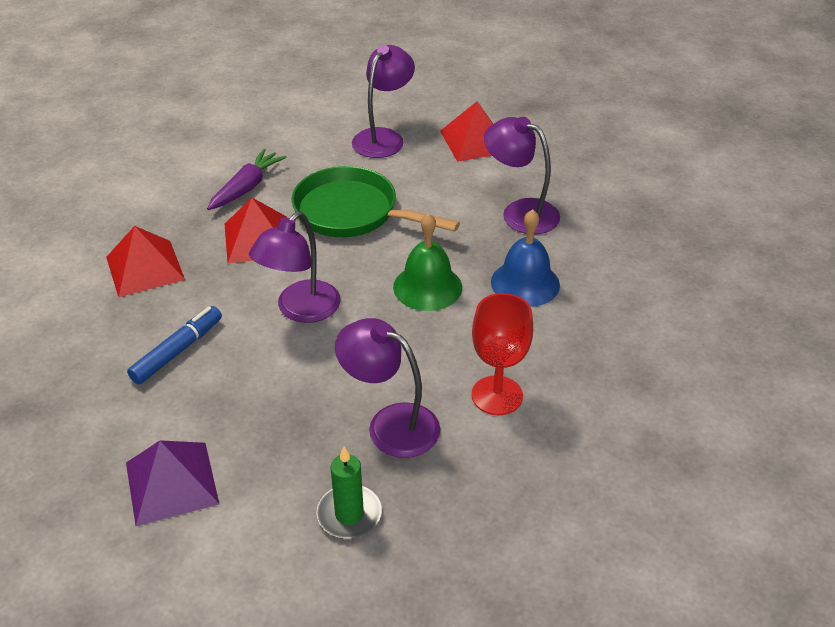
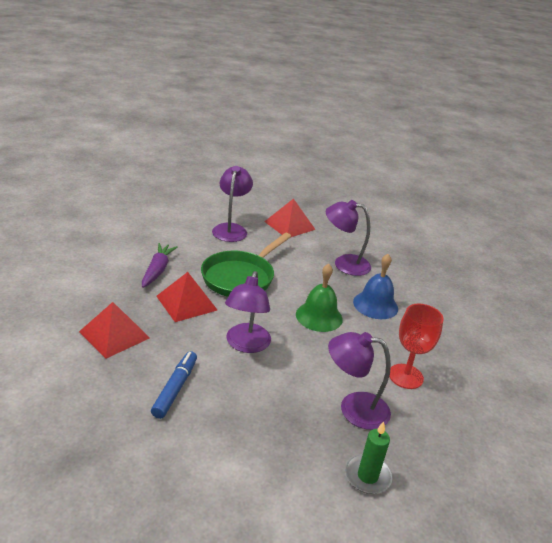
camera: 25 degrees left, 10 degrees down
(171, 483) = (229, 486): purple pyramid -> none
(352, 213) = (241, 277): green pan -> green pan turned 60 degrees counterclockwise

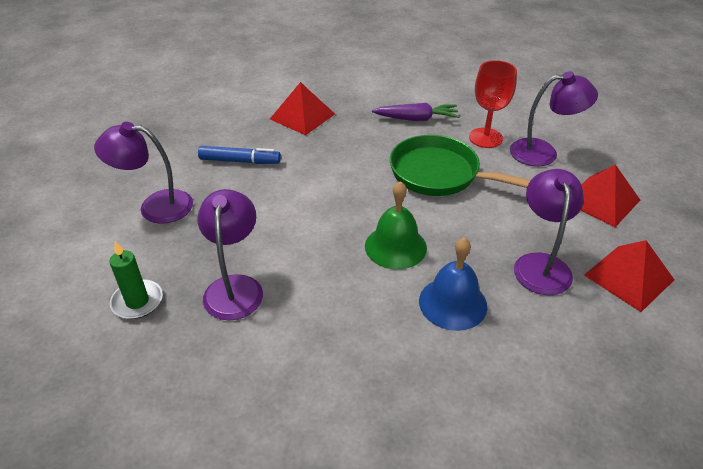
camera: 85 degrees right, 10 degrees up
(186, 303) = (370, 146): red pyramid -> red pyramid (628, 277)
(246, 345) = (317, 194): purple lamp -> purple lamp (155, 206)
(405, 376) = (304, 337): red goblet -> red goblet (485, 138)

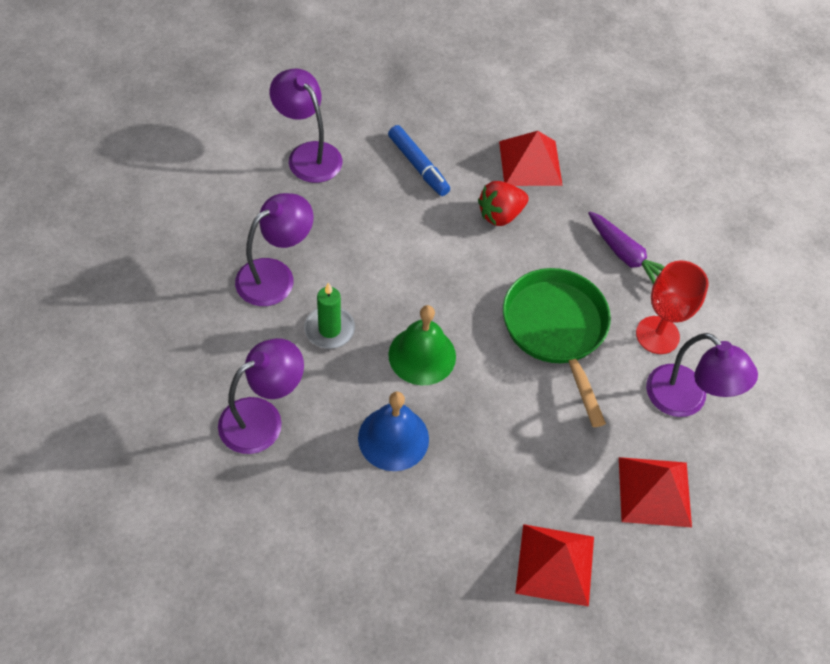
camera: 45 degrees right, 15 degrees up
(137, 301) = (207, 226): green candle -> green candle (329, 329)
(325, 148) = (500, 215): none -> red strawberry
(540, 264) = (505, 481): purple lamp -> purple lamp (262, 418)

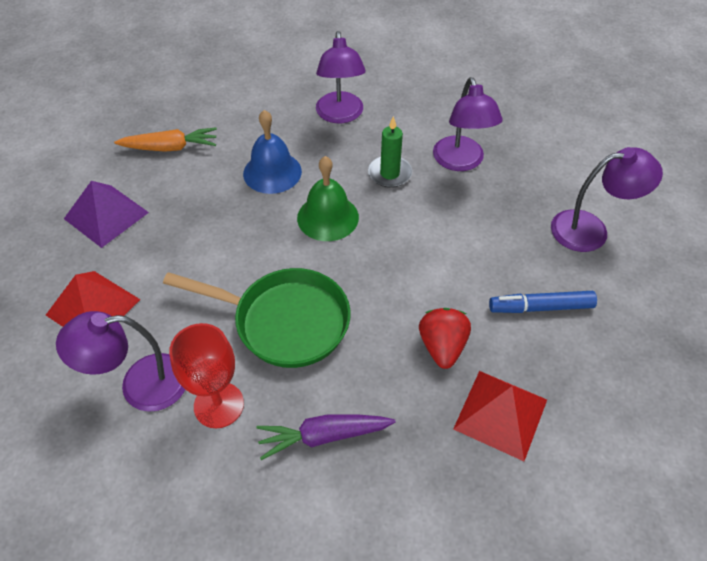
camera: 125 degrees right, 5 degrees down
(421, 570) = (170, 147): none -> orange carrot
(555, 564) = (106, 215): red pyramid -> purple pyramid

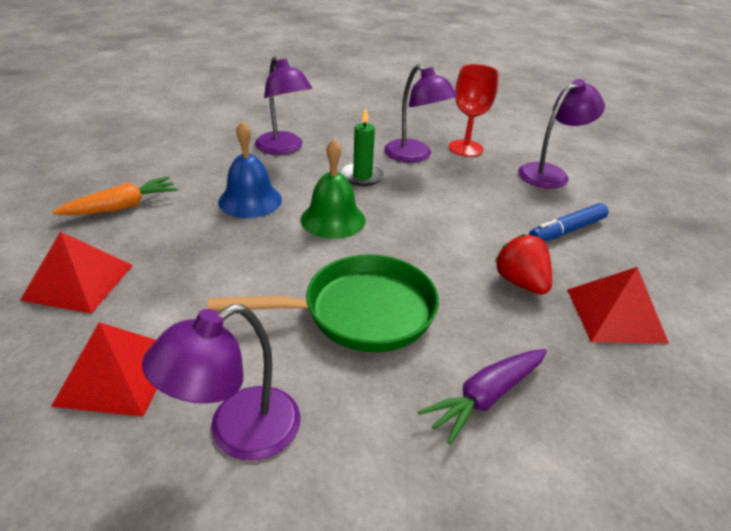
camera: 30 degrees left, 15 degrees down
(106, 215) = (79, 282): purple pyramid -> red pyramid
(219, 405) = (350, 415): red goblet -> red goblet (465, 148)

